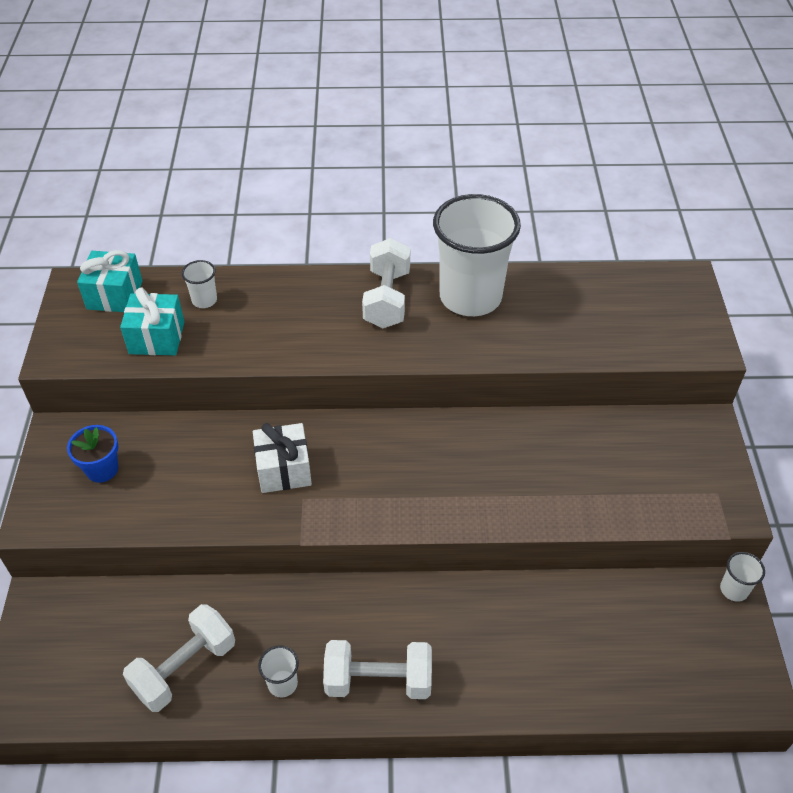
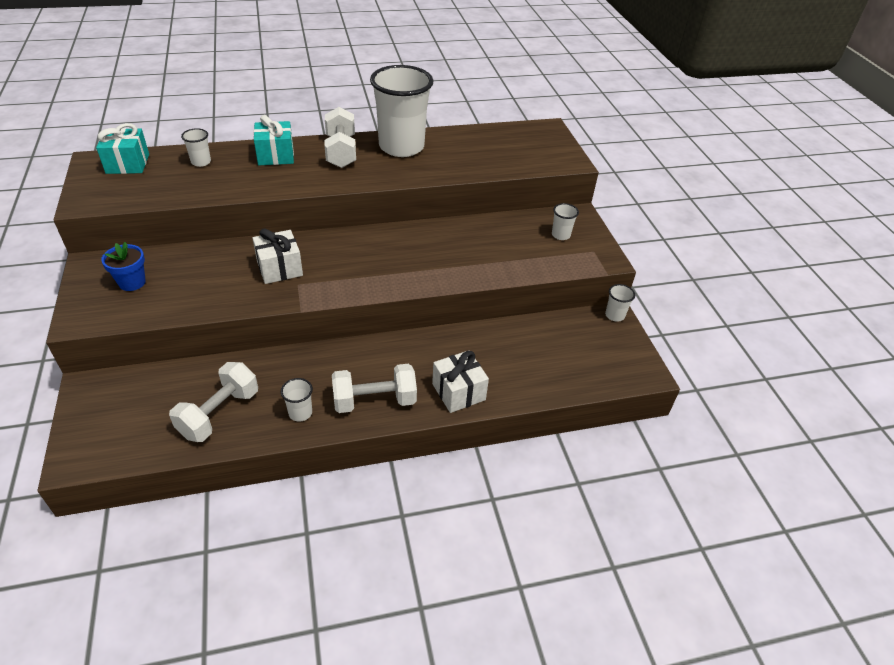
camera: 15 degrees left, 5 degrees down
(157, 338) = (166, 186): turquoise gift -> turquoise gift (276, 155)
(490, 684) = (458, 392): none -> white gift
(675, 458) = (560, 235): none -> white cup

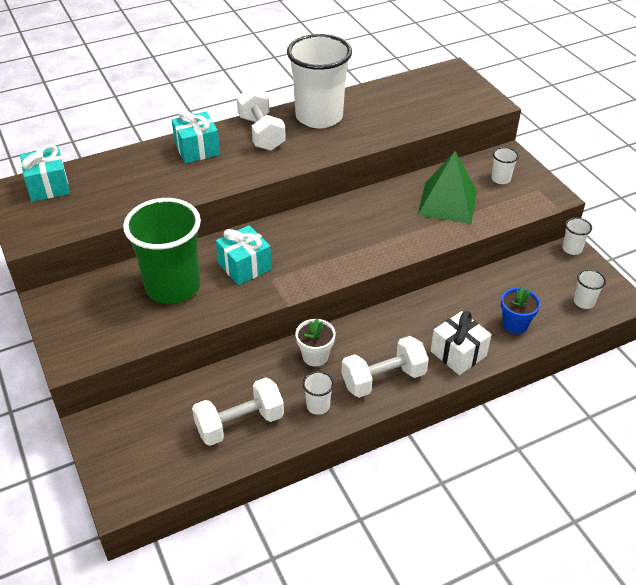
camera: 10 degrees left, 0 degrees up
(132, 282) = (103, 310): blue flower pot -> blue flower pot (515, 324)
(201, 162) = (124, 170): white cup -> white cup (584, 302)
(205, 274) = (173, 287): none -> green cup
(219, 413) = (240, 423): white dumbbell -> white dumbbell turned 45 degrees clockwise
(279, 268) = (244, 266): white gift -> turquoise gift
(320, 366) = (315, 356): none -> white flower pot
(498, 247) = (447, 202): none -> green pyramid

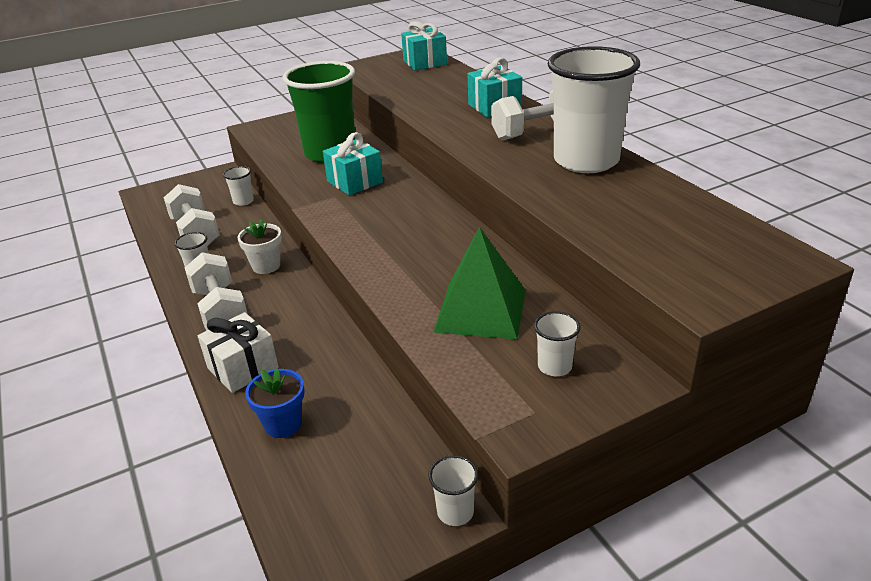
camera: 90 degrees right, 10 degrees down
(584, 302) = (318, 514): white cup -> white cup (243, 201)

